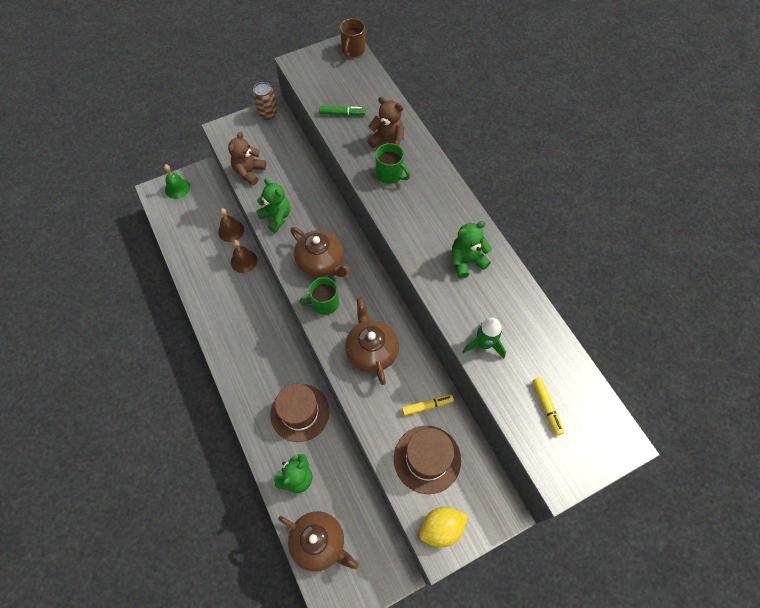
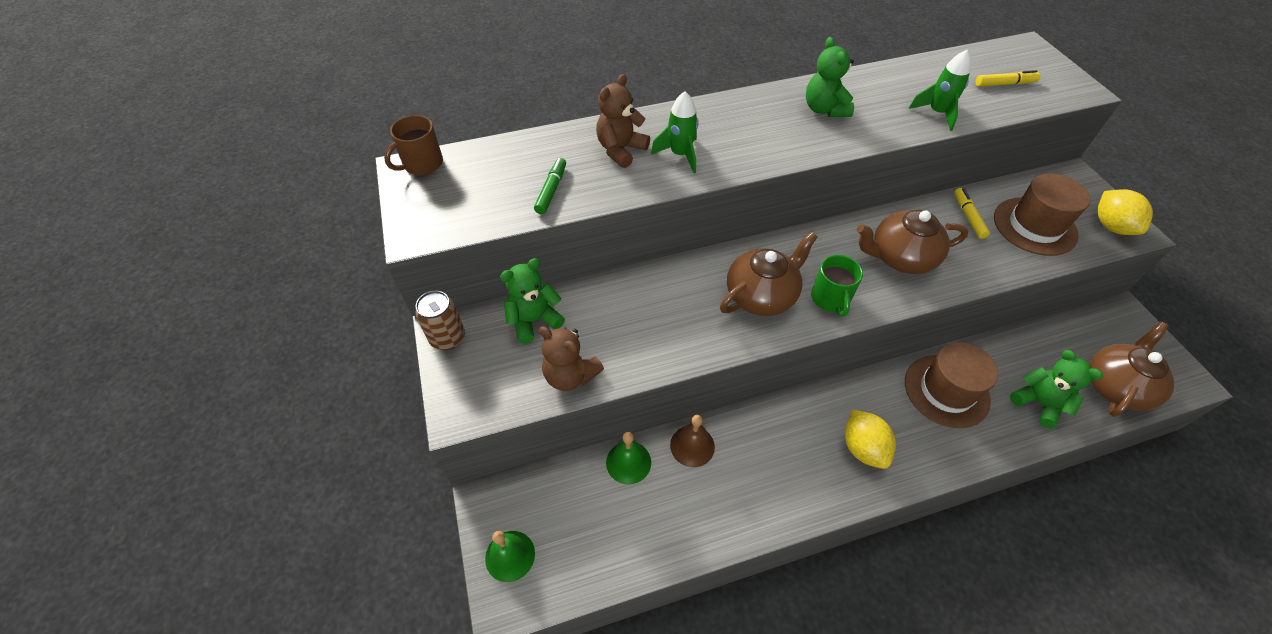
camera: 80 degrees left, 10 degrees down
(231, 230) = (628, 462): brown bell -> green bell
(250, 355) = (862, 448): none -> yellow lemon
(276, 217) = (672, 344): green teddy bear -> green teddy bear (534, 320)
(353, 50) = (422, 164): brown mug -> brown mug turned 105 degrees clockwise
(390, 174) = (680, 155): green mug -> green rocket

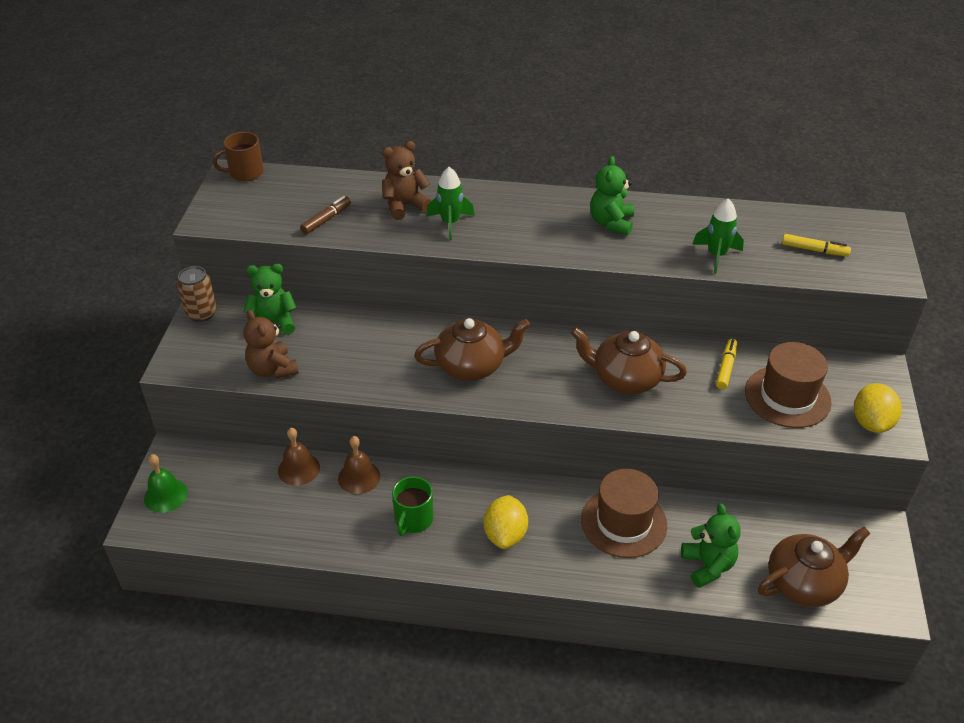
camera: 25 degrees right, 10 degrees down
(551, 190) = (326, 219): green marker -> brown marker
(628, 462) = (299, 469): green bell -> brown bell
(830, 299) = (530, 388): green mug -> green mug (413, 520)

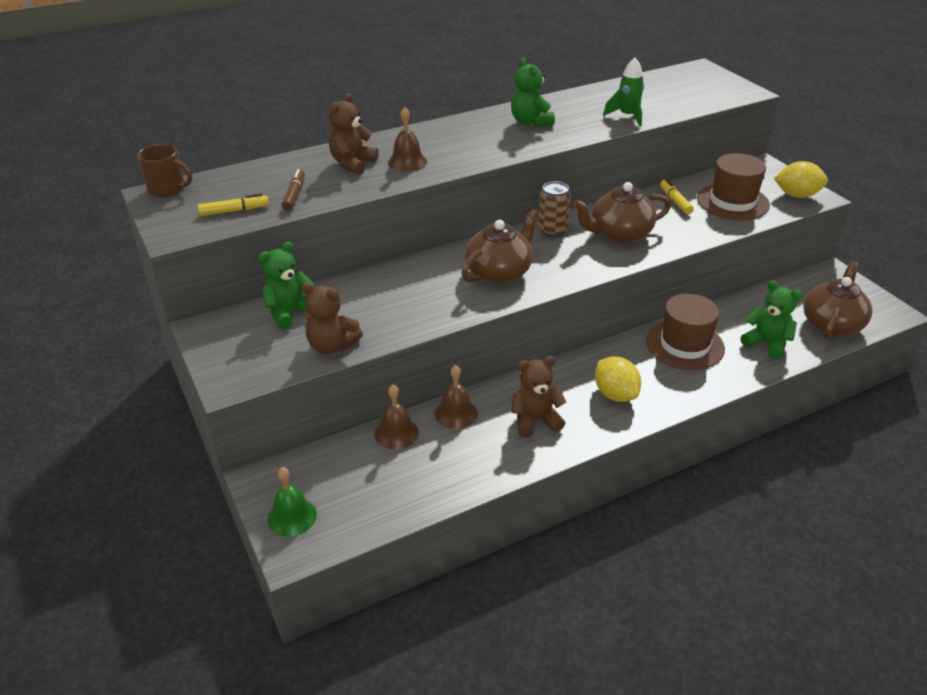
camera: 35 degrees left, 5 degrees down
(201, 313) = (207, 334): brown can -> brown can (552, 230)
(245, 173) = (168, 189): brown mug -> brown mug turned 105 degrees counterclockwise
(413, 520) = (535, 420): green mug -> brown teddy bear
(450, 223) = (407, 162): green rocket -> brown bell
(814, 250) = (682, 93): yellow marker -> yellow marker (234, 211)
(871, 422) = (797, 195): yellow lemon -> yellow lemon turned 60 degrees counterclockwise

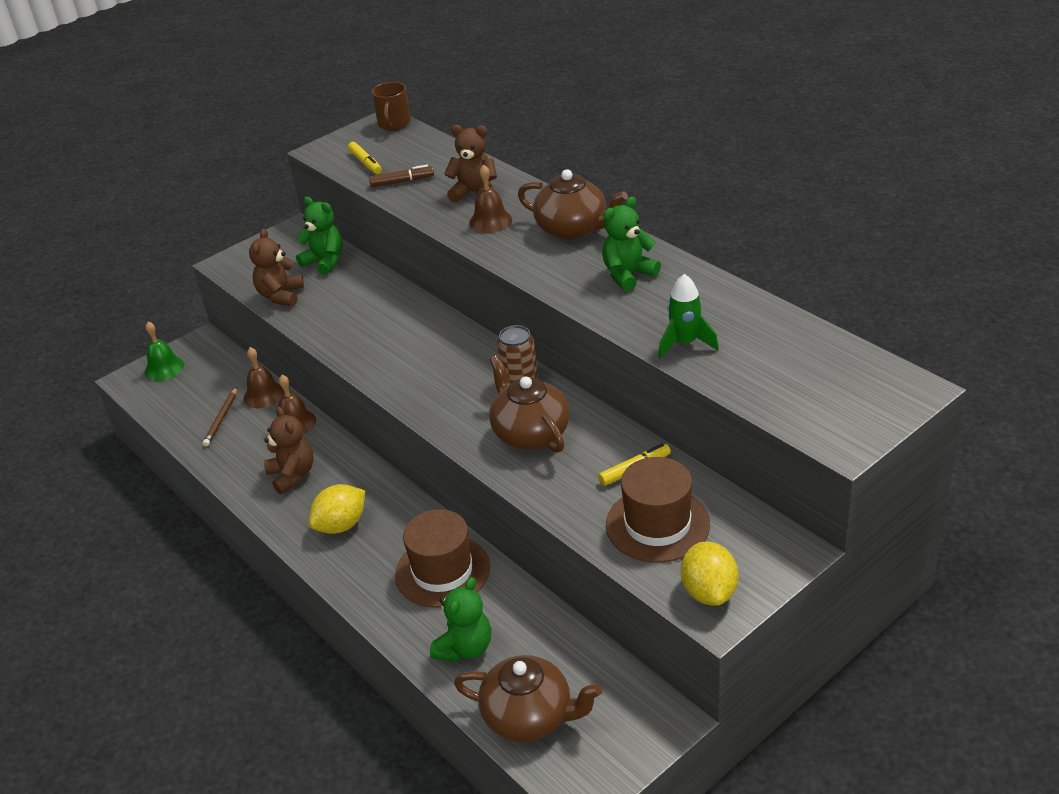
camera: 80 degrees right, 0 degrees up
(419, 468) = (221, 419): none -> brown pencil
(499, 272) = (421, 361): brown teapot -> brown teapot (573, 229)

